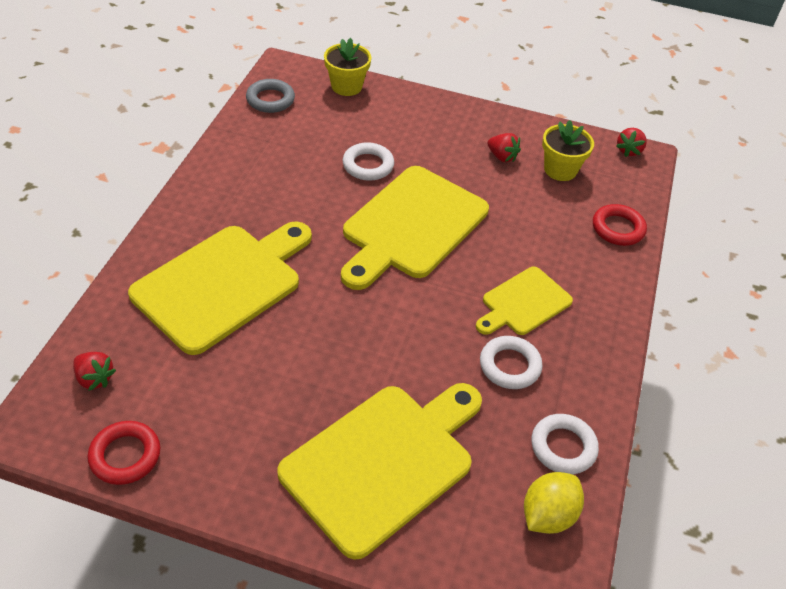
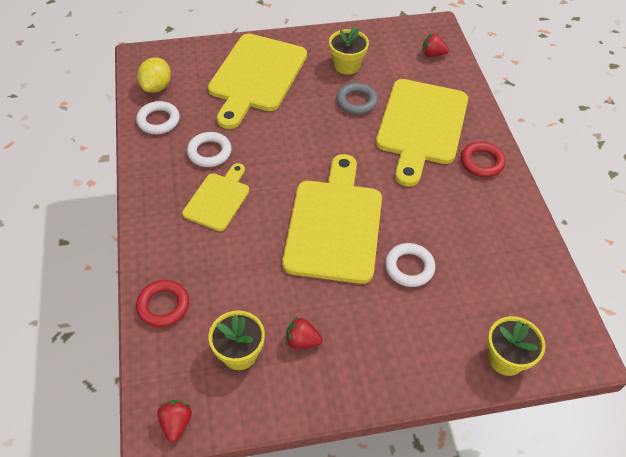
camera: 155 degrees right, 5 degrees up
(125, 456) = (382, 33): red ring -> red ring (481, 162)
(235, 418) = (347, 65): none -> yellow flower pot
(270, 99) = (551, 300): grey ring -> grey ring (356, 101)

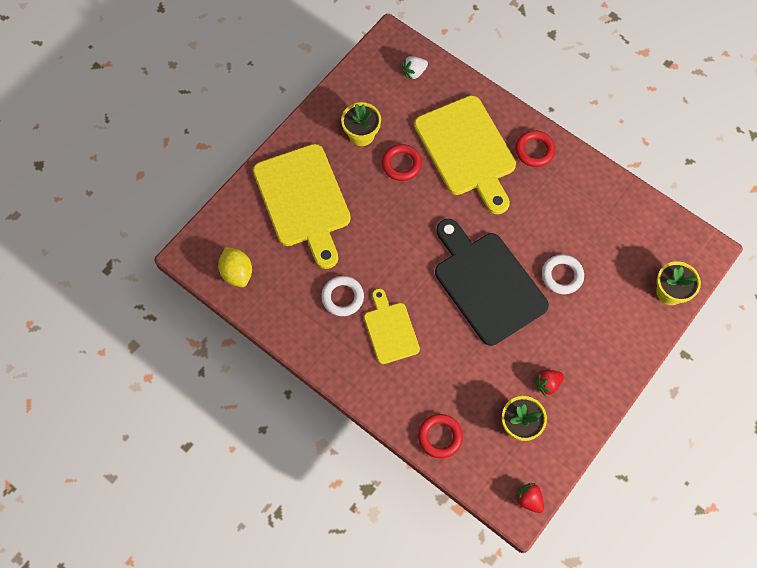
camera: 40 degrees left, 15 degrees up
(158, 121) = (274, 302): white ring -> none
(334, 225) = (486, 284): yellow cutting board -> black cutting board
(356, 101) = (401, 164): grey ring -> red ring
(432, 54) = (414, 72): red strawberry -> white strawberry

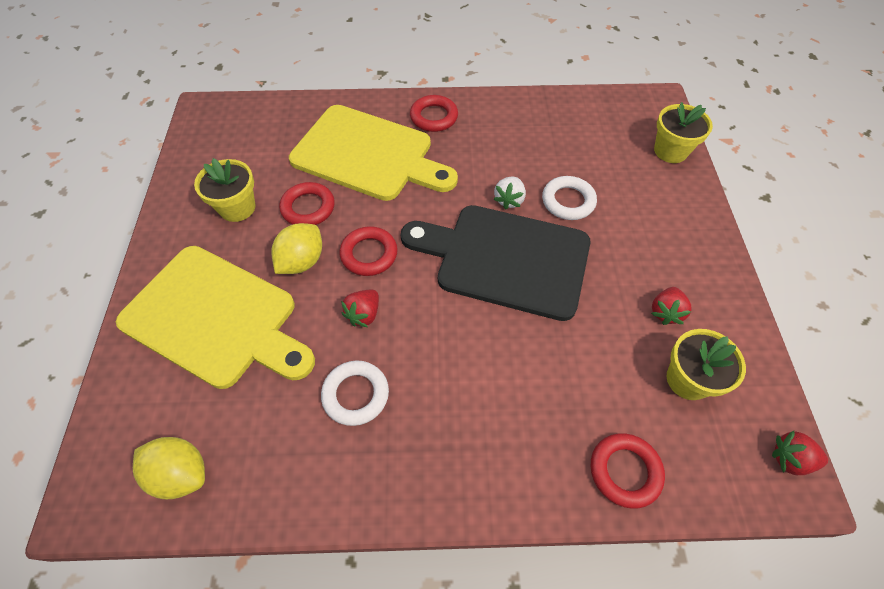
camera: 40 degrees left, 10 degrees down
(372, 199) = (302, 261): none -> yellow lemon
(380, 256) = (364, 314): none -> red strawberry
(390, 330) = (447, 388): yellow cutting board -> none
(412, 222) = (369, 254): none -> red ring
(414, 72) = (252, 122): white strawberry -> white strawberry (509, 200)

